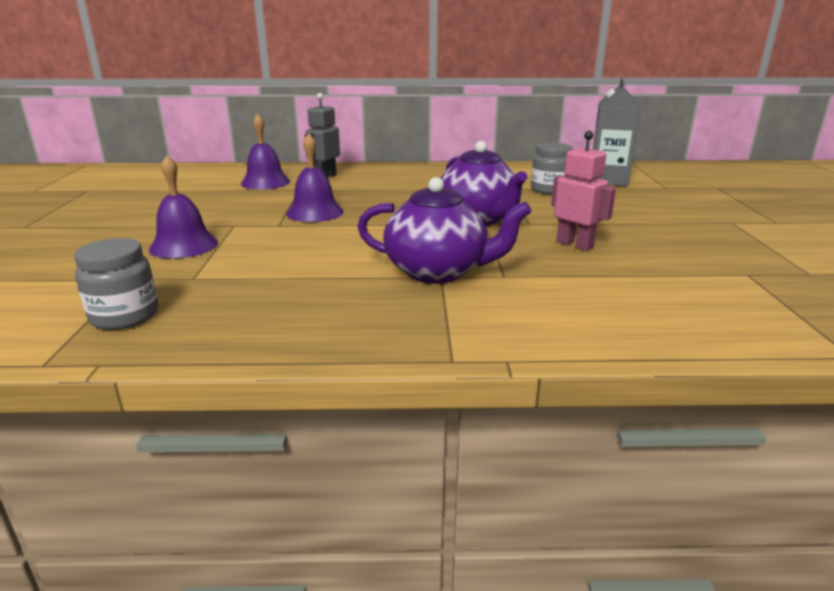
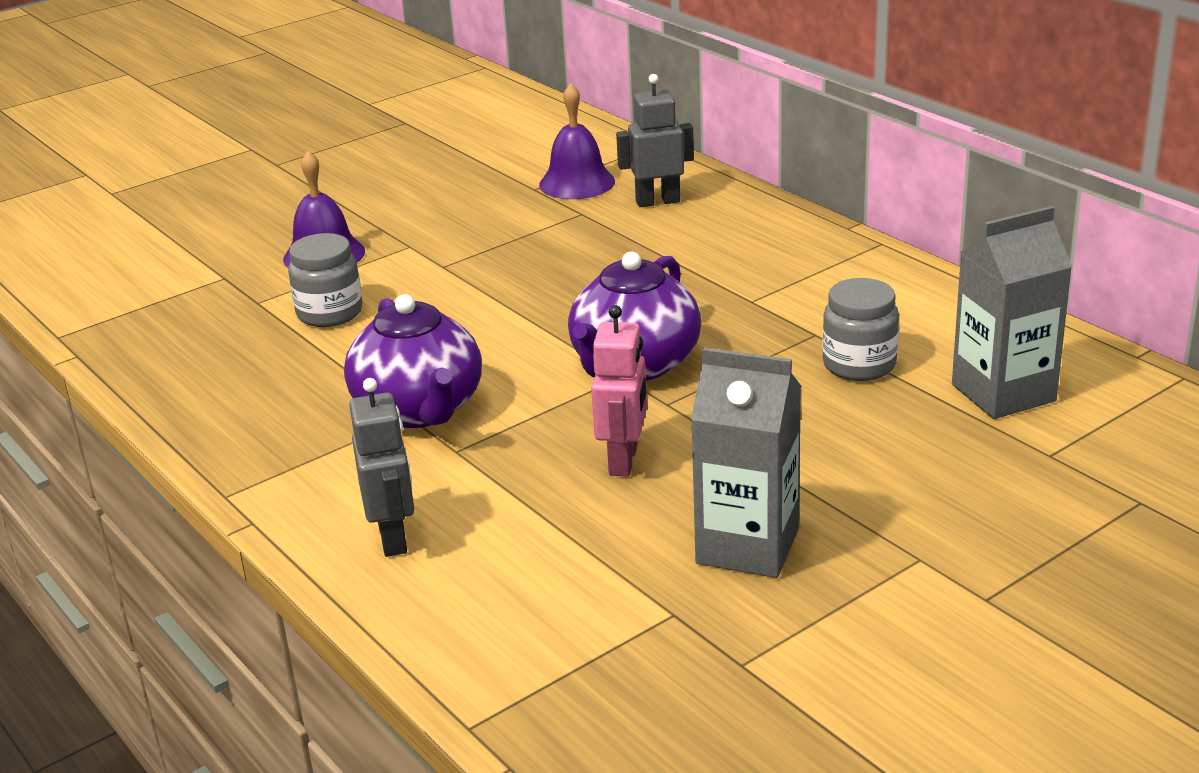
camera: 55 degrees right, 5 degrees up
(125, 316) = (156, 319): grey jar -> grey jar (329, 313)
(315, 212) = (511, 263): purple bell -> none
(590, 319) = (393, 538): none -> grey robot
(692, 244) = (747, 546): none -> grey carton

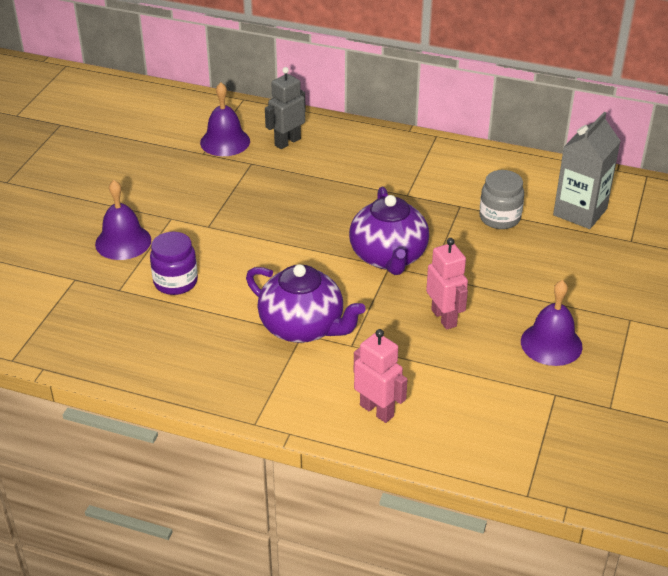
camera: 35 degrees left, 10 degrees up
(329, 313) = (175, 282): grey jar -> purple jar
(393, 538) = (377, 410): grey robot -> pink robot
(747, 546) = (551, 344): grey carton -> purple bell

